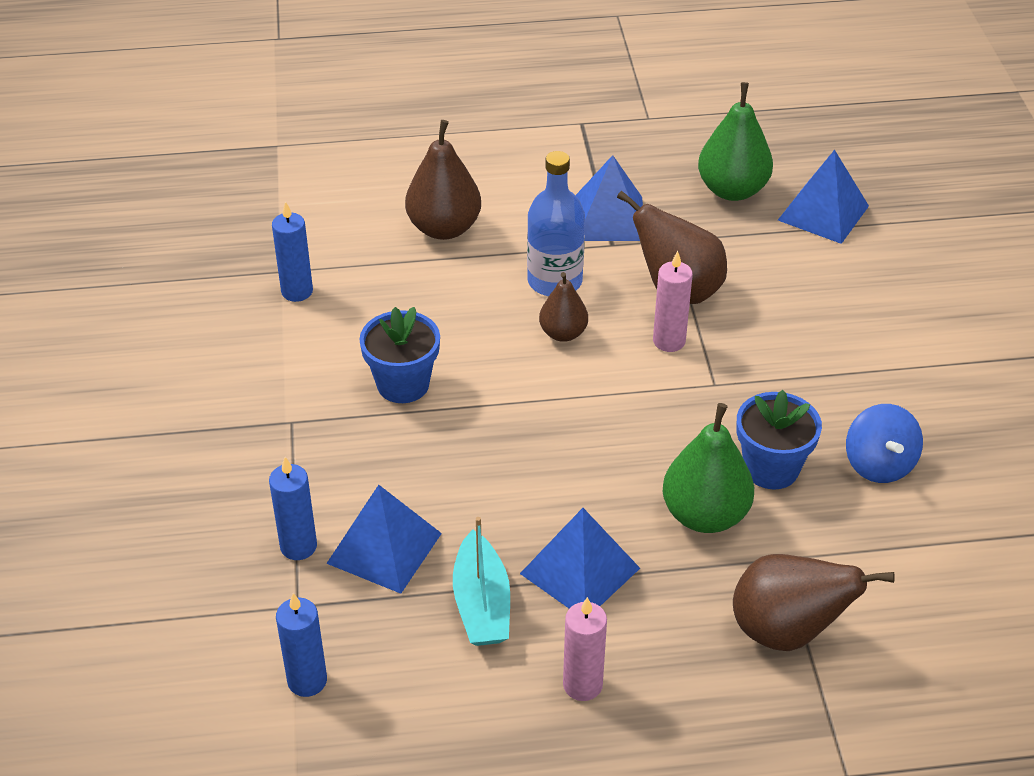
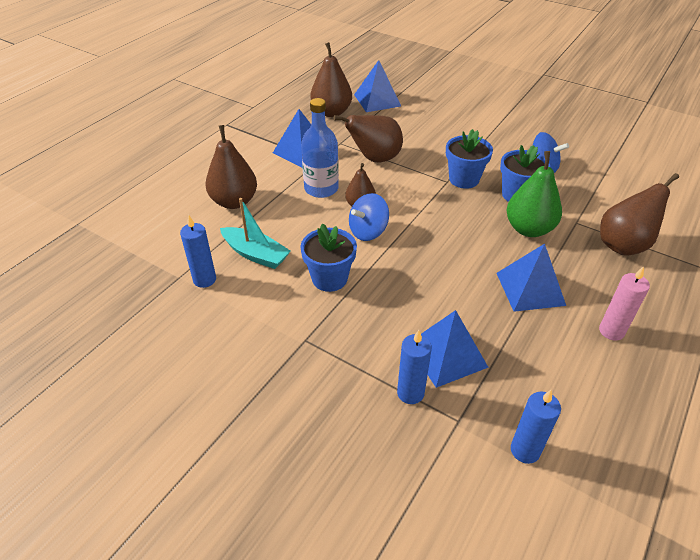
camera: 50 degrees left, 0 degrees up
(482, 604) = (524, 338): turquoise boat -> turquoise boat (256, 254)
(521, 368) = (368, 231): none -> blue spinning top
(669, 341) = (404, 178): pink candle -> none
(732, 190) = (331, 112): green pear -> brown pear
(740, 398) = (464, 179): none -> blue flower pot

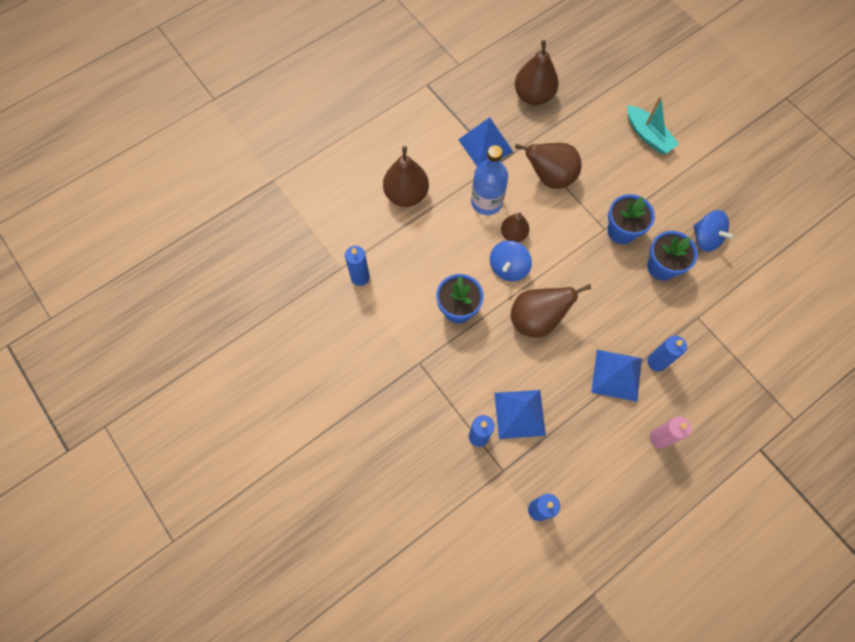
camera: 20 degrees right, 25 degrees up
(256, 254) = (407, 263): turquoise boat -> turquoise boat (648, 135)
(368, 231) = (508, 268): blue spinning top -> blue spinning top turned 45 degrees counterclockwise
(377, 100) = (586, 90): blue pyramid -> none
(529, 229) = (650, 311): green pear -> none
(562, 267) = (656, 362): none -> blue candle
(623, 245) = (725, 357): brown pear -> brown pear (536, 319)

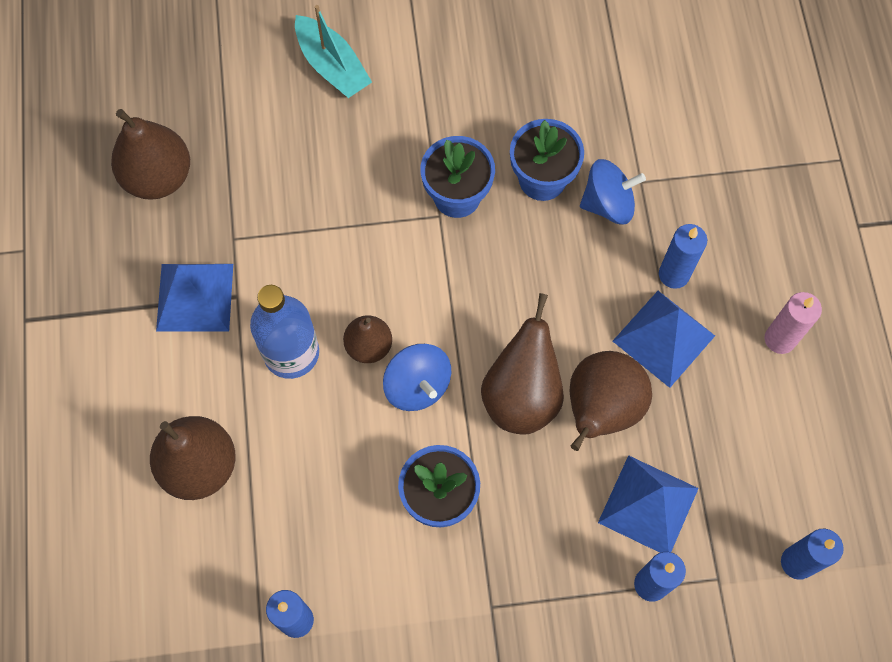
camera: 60 degrees left, 0 degrees up
(550, 177) = (310, 238): brown pear -> brown pear (601, 409)
(648, 135) = (332, 66): turquoise boat -> turquoise boat turned 60 degrees clockwise
(706, 238) = (535, 96): blue spinning top -> blue spinning top (608, 204)

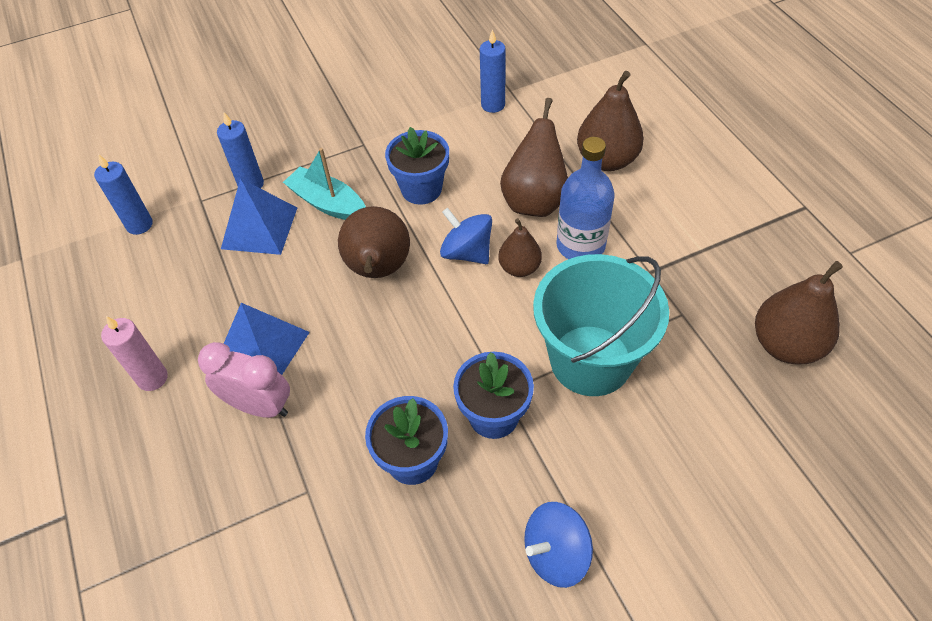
camera: 165 degrees right, 15 degrees down
(195, 297) = (683, 260): blue pyramid -> none
(332, 66) = (690, 517): turquoise boat -> turquoise boat (328, 203)
(345, 220) = (590, 360): none -> turquoise bucket
(601, 409) = (309, 278): brown pear -> brown pear (534, 201)
(608, 204) = (337, 456): blue spinning top -> blue spinning top (555, 554)
(674, 274) = (259, 406): blue candle -> pink clock

